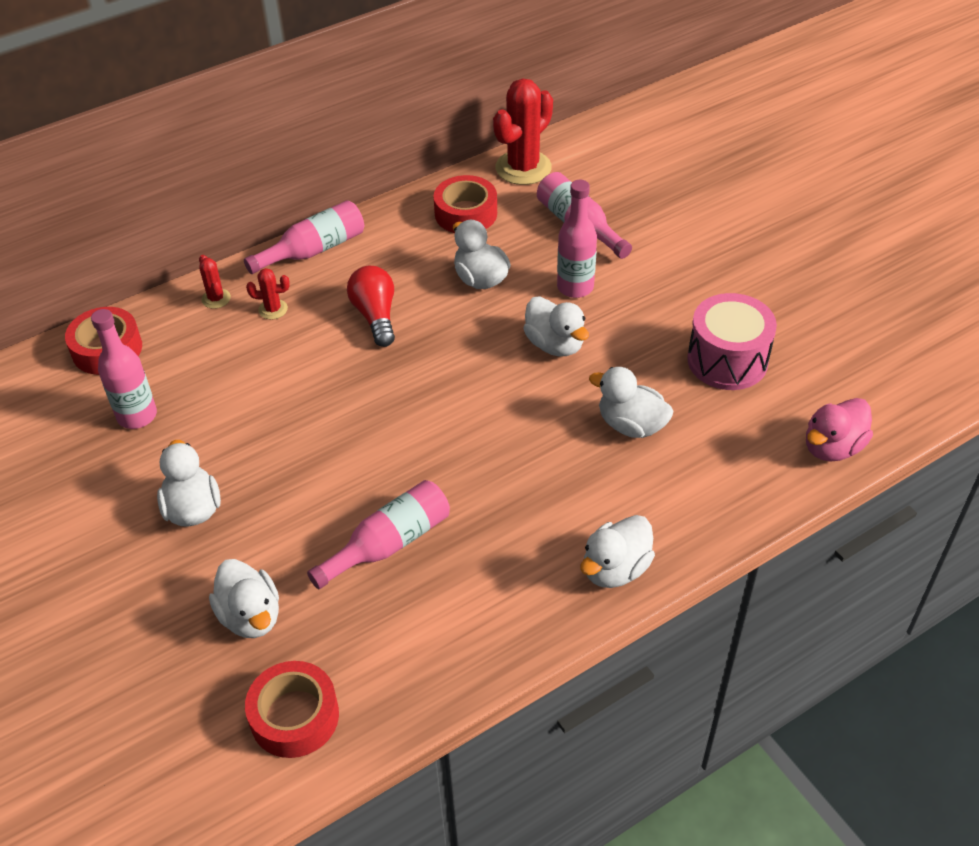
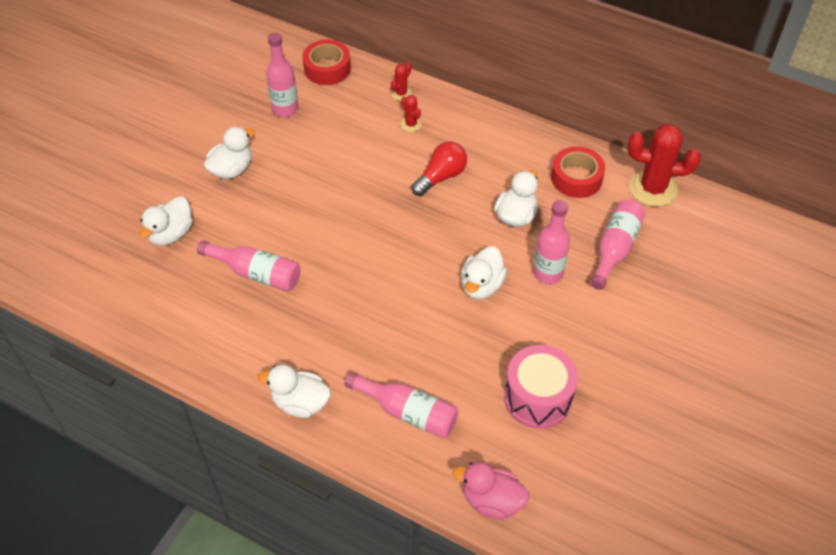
camera: 60 degrees right, 5 degrees up
(294, 716) = (114, 287): red tape -> none
(313, 250) = (478, 117): pink bottle -> pink bottle (407, 412)
(631, 425) = (433, 362): white duck -> none

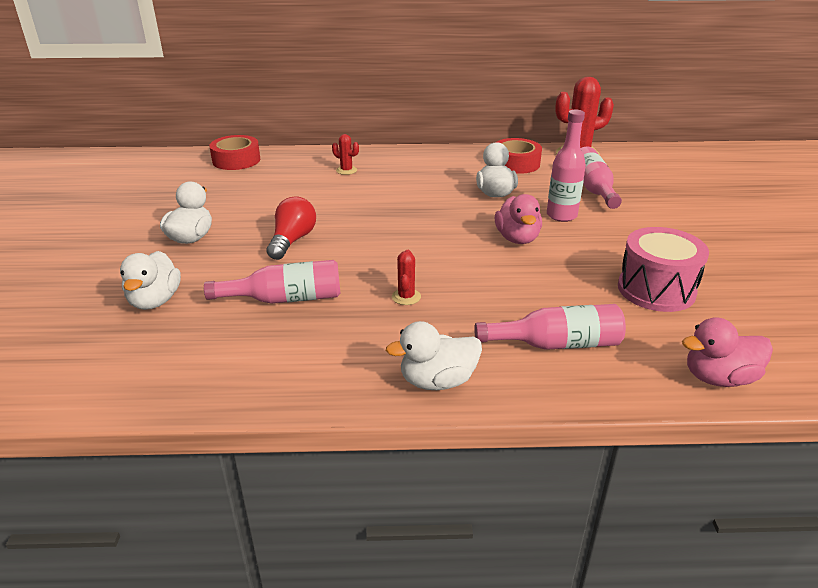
camera: 30 degrees left, 20 degrees down
(285, 109) = (215, 190): pink bottle -> none
(401, 93) = (319, 157): red cactus -> red cactus (406, 297)
(441, 177) = (406, 190): red light bulb -> red light bulb (292, 240)
(481, 285) = (517, 238): white duck -> pink duck

